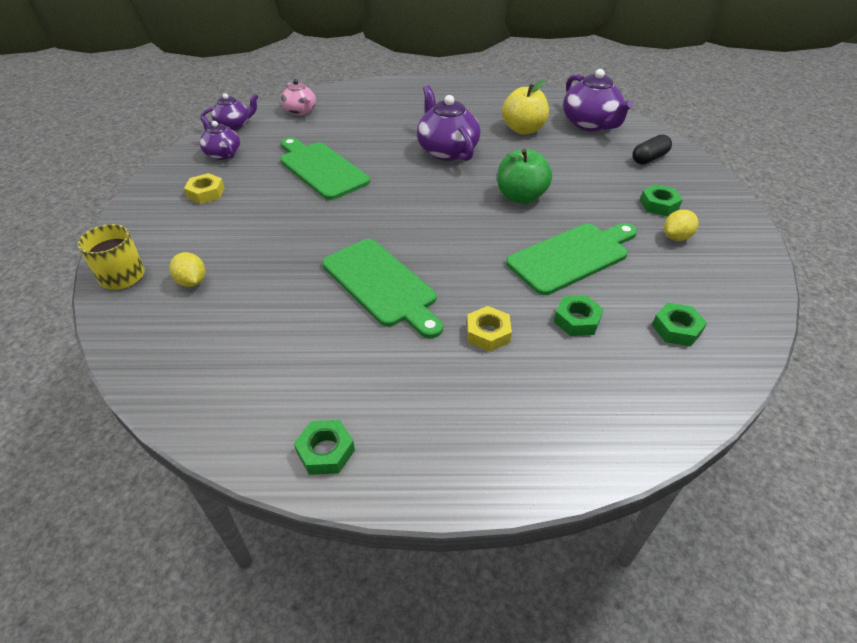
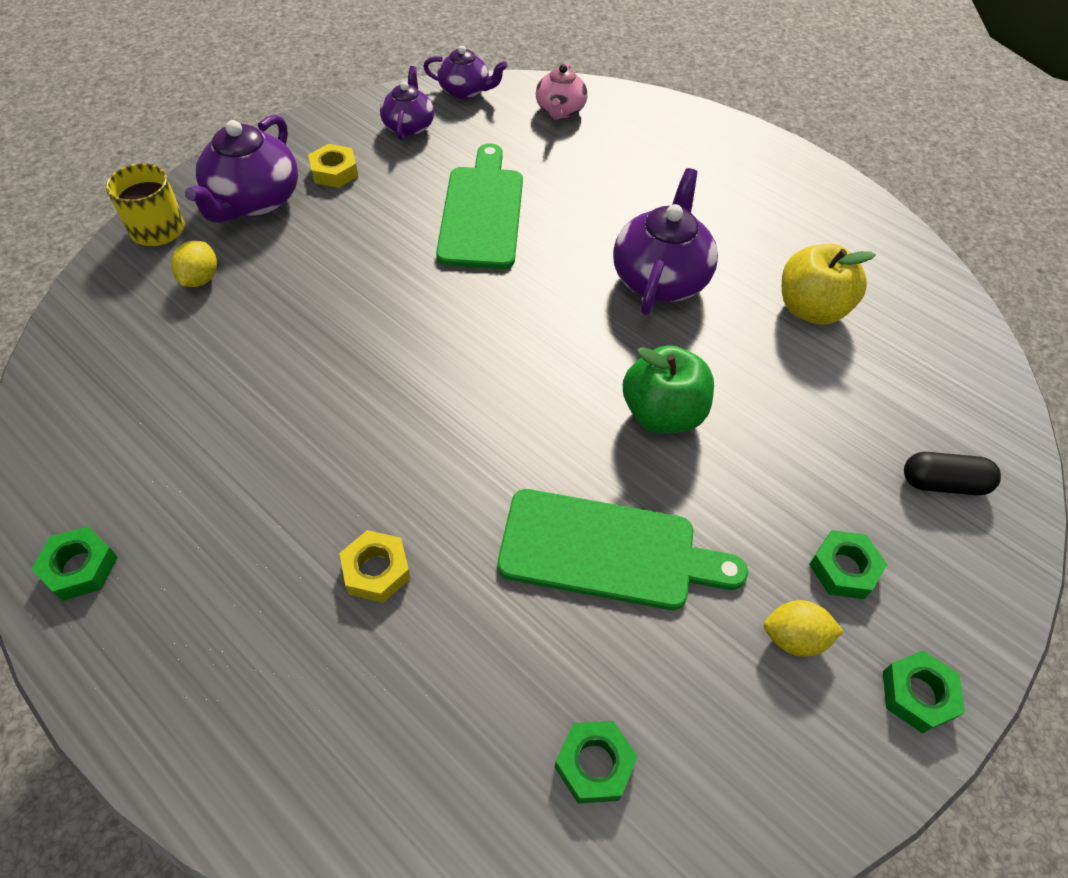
camera: 40 degrees right, 10 degrees up
(382, 285) = (352, 418): green cutting board -> none
(577, 320) = (492, 641): green nut -> green nut (917, 694)
(590, 124) = (929, 363): purple teapot -> purple teapot (254, 201)

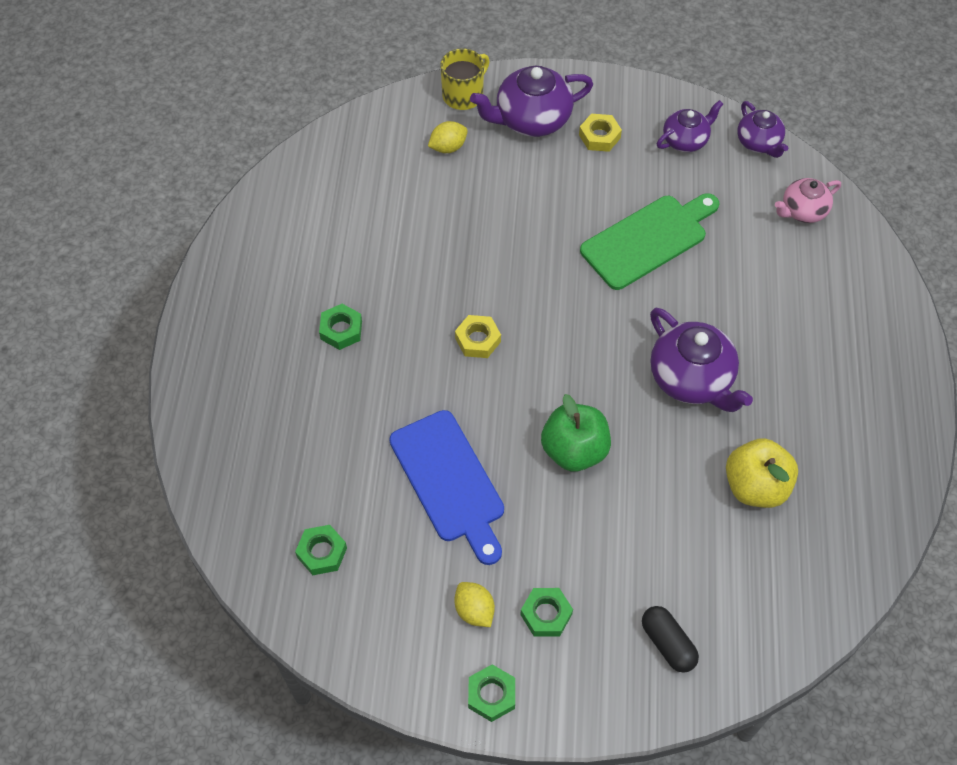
camera: 55 degrees right, 5 degrees up
(80, 567) = (239, 256): green nut -> green nut (341, 330)
(376, 570) = (343, 380): yellow nut -> yellow nut (478, 340)
(607, 551) = (449, 481): green cutting board -> blue cutting board
(660, 278) = (692, 379): purple teapot -> purple teapot turned 75 degrees clockwise

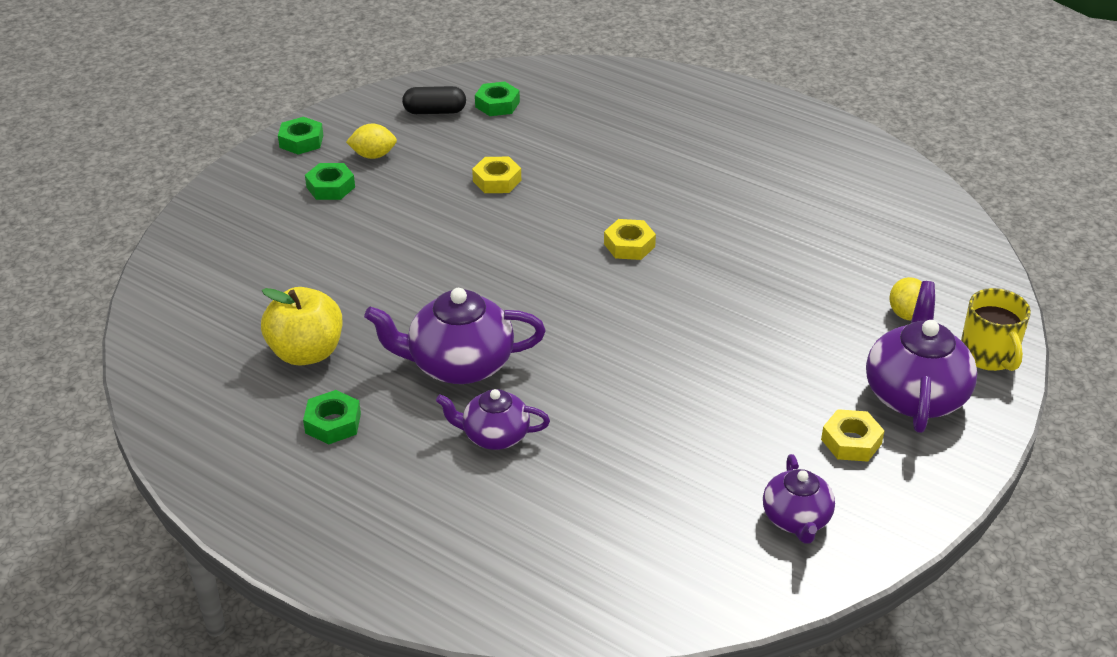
camera: 120 degrees right, 20 degrees down
(341, 330) = (707, 173): green nut -> green nut (333, 423)
(449, 481) = (497, 181): blue cutting board -> yellow nut
(574, 450) = (457, 257): green apple -> none
(648, 240) = (661, 413): green cutting board -> none
(668, 643) = (235, 237): black capsule -> black capsule (435, 111)
(759, 143) = (745, 593): purple teapot -> purple teapot (494, 436)
(802, 211) = (601, 576): pink teapot -> none

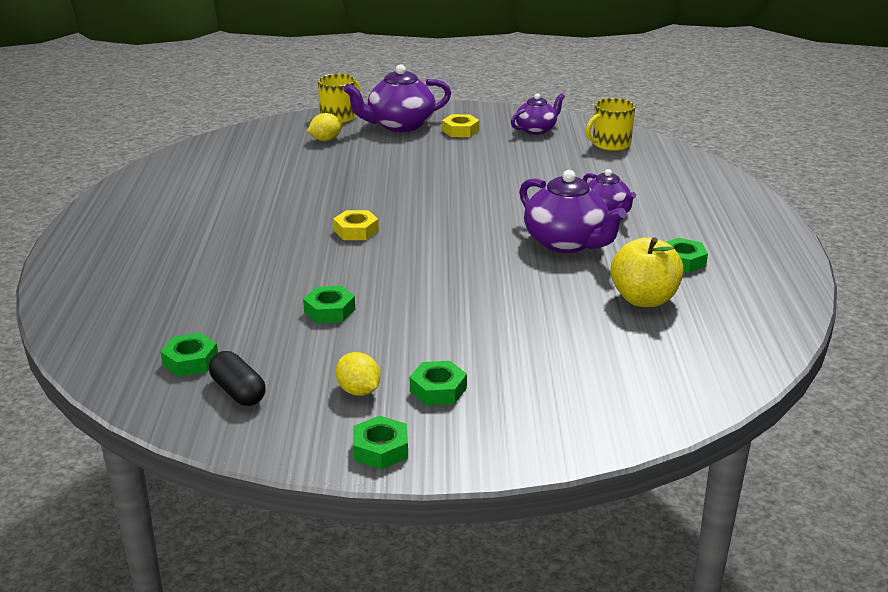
camera: 125 degrees left, 10 degrees down
(497, 181) = (329, 311): yellow nut -> green nut
(679, 566) = (610, 144): none -> yellow mug

